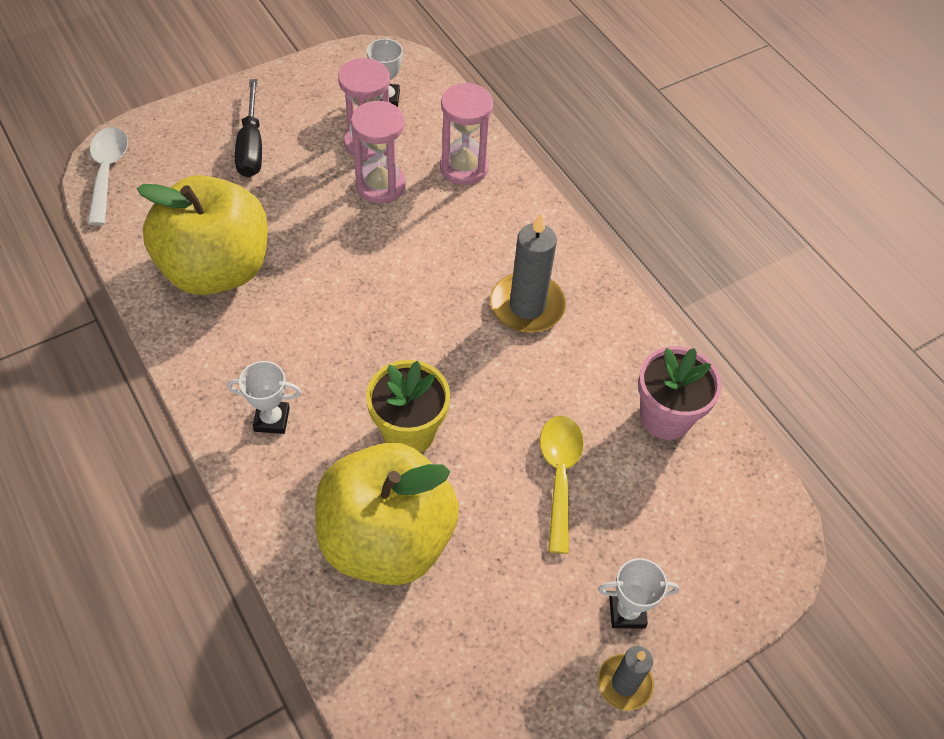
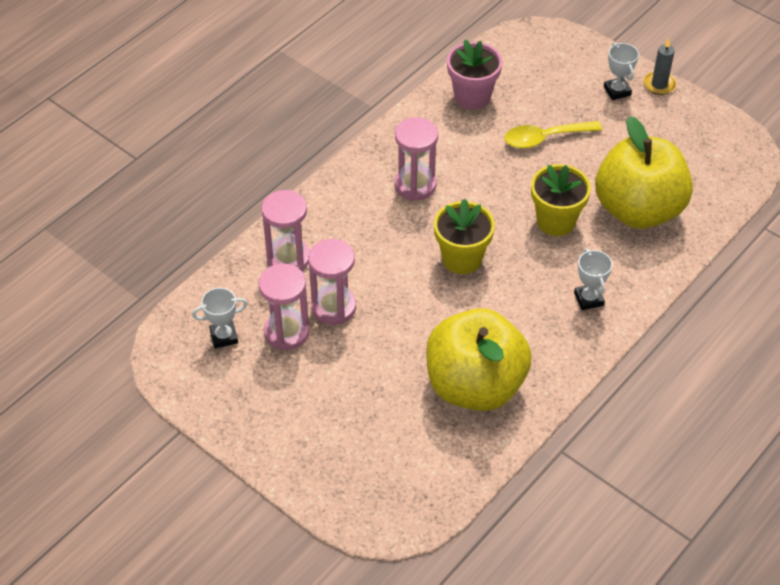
camera: 105 degrees left, 5 degrees down
(107, 172) = (407, 515): white spoon -> none
(251, 146) = (327, 416): black screwdriver -> none
(394, 314) = (462, 258): none -> yellow flower pot
(527, 306) = (415, 185): grey candle -> pink hourglass

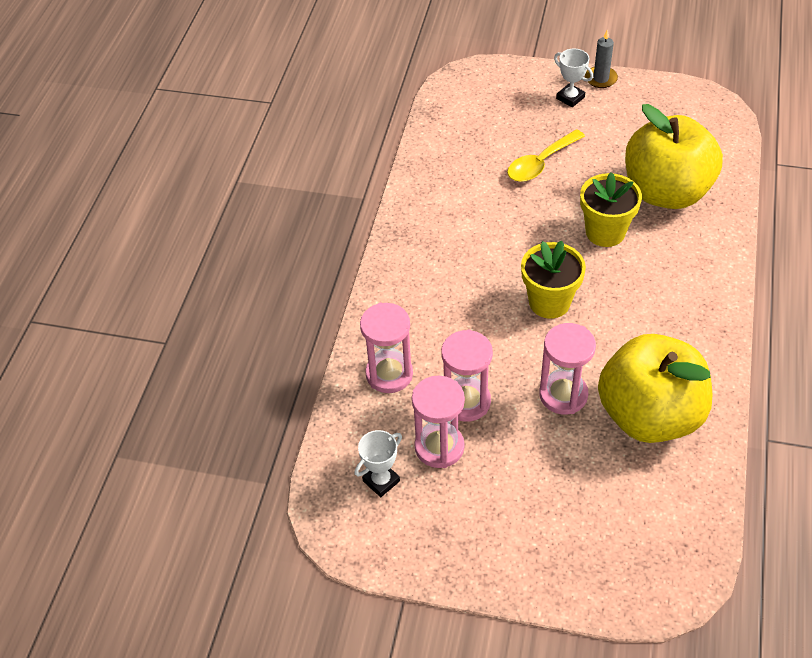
camera: 25 degrees left, 0 degrees up
(415, 185) = (457, 253): pink hourglass -> pink hourglass (563, 395)
(472, 97) = (449, 152): pink flower pot -> none
(588, 299) = (686, 289): white trophy -> none

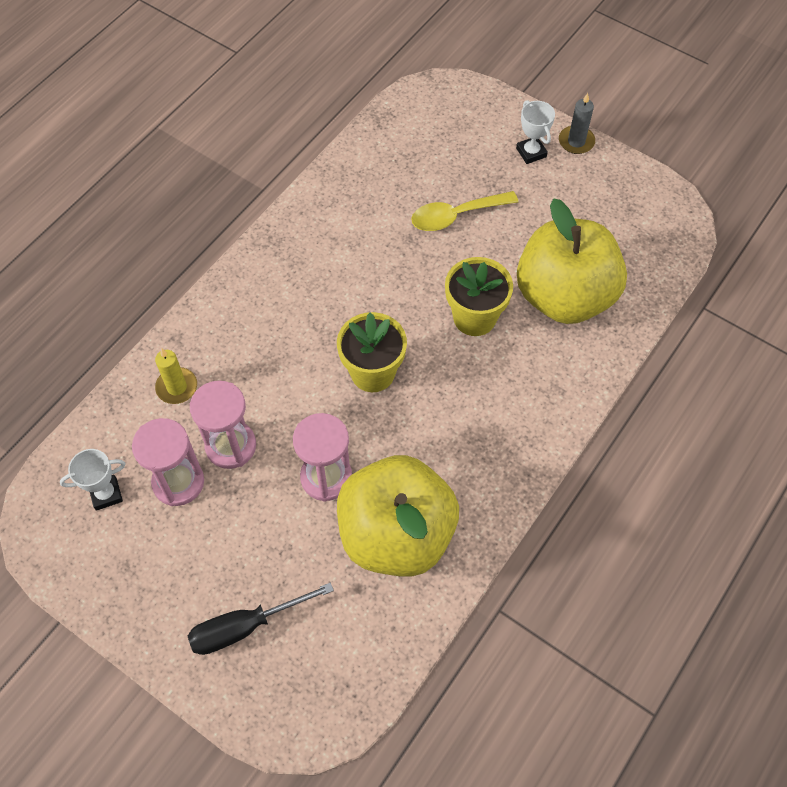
camera: 20 degrees right, 10 degrees up
(389, 374) = (177, 387): pink hourglass -> yellow candle
(571, 535) = (245, 627): none -> black screwdriver

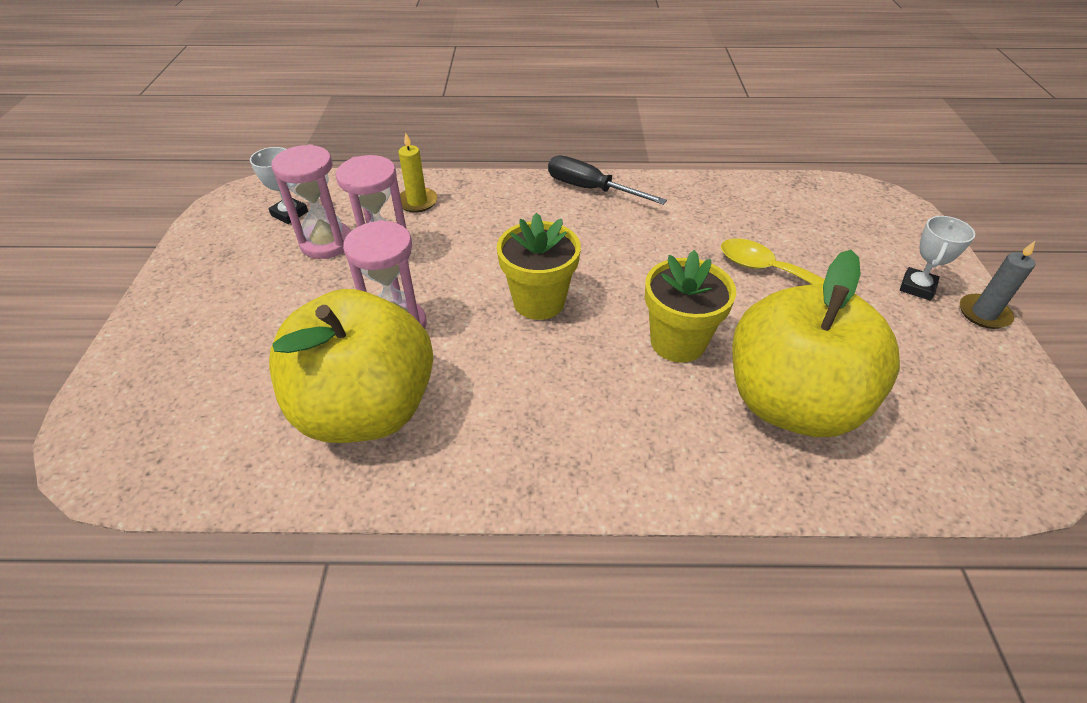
camera: 55 degrees right, 15 degrees down
(245, 627) = (198, 350): black screwdriver -> black screwdriver (591, 189)

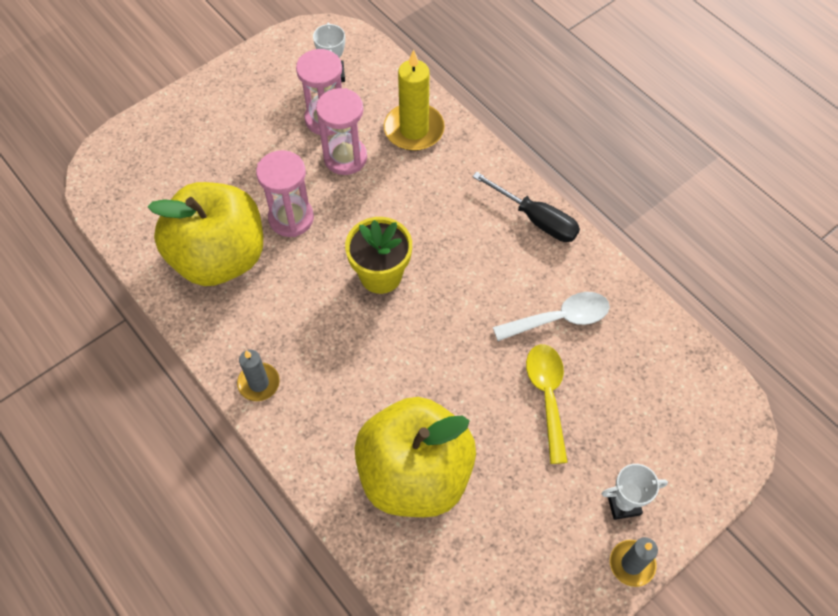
camera: 50 degrees right, 15 degrees up
(417, 202) = (414, 130): yellow candle -> yellow candle, size x1.67
(565, 470) = (259, 383): none -> grey candle
(591, 189) = (536, 219): black screwdriver -> black screwdriver turned 135 degrees clockwise
(677, 342) = (414, 378): yellow flower pot -> none
(700, 227) = (559, 318): none -> white spoon

